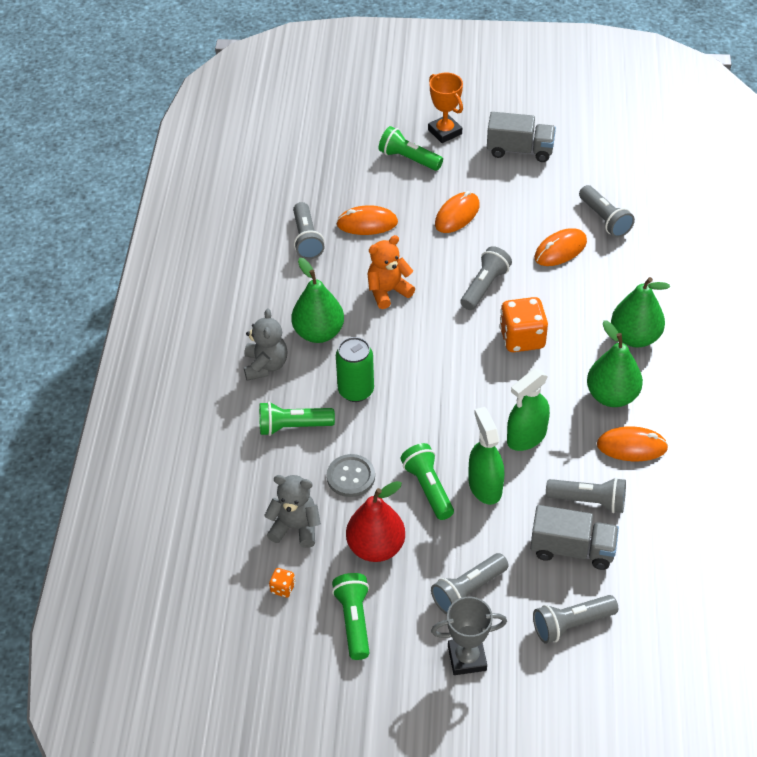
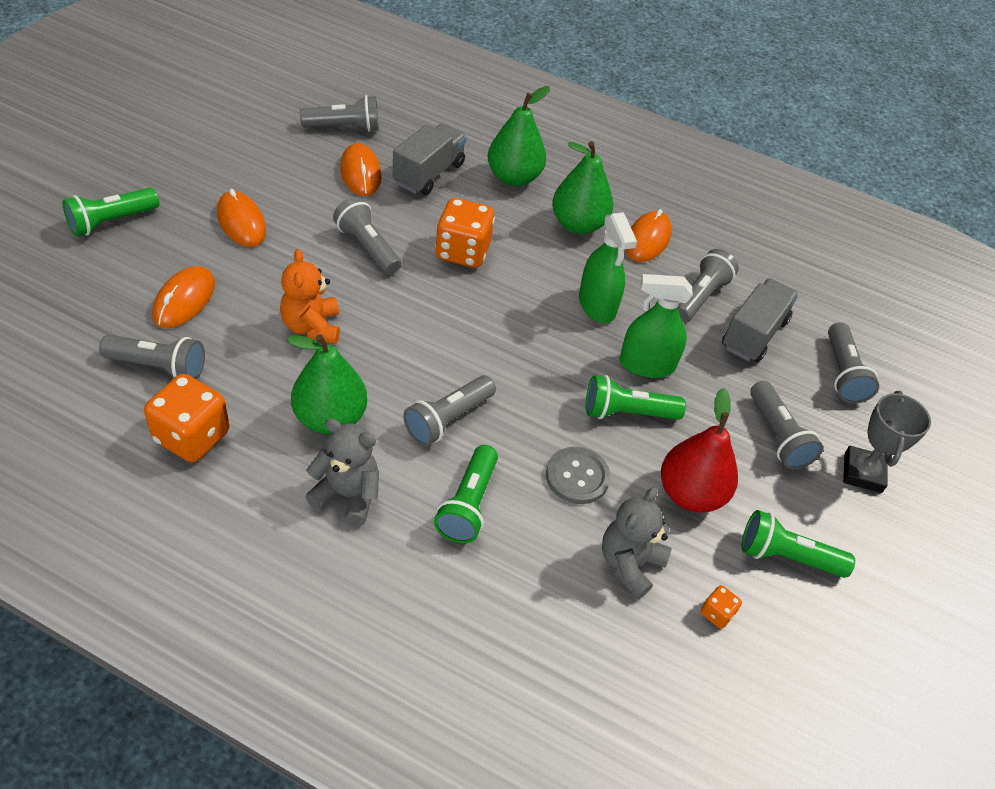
camera: 75 degrees left, 0 degrees up
(265, 278) = (192, 436): none -> orange dice
(356, 391) = (448, 419): green can -> grey flashlight
(445, 132) = (99, 176): orange trophy -> none
(520, 150) = (189, 137): grey truck -> grey truck (429, 174)

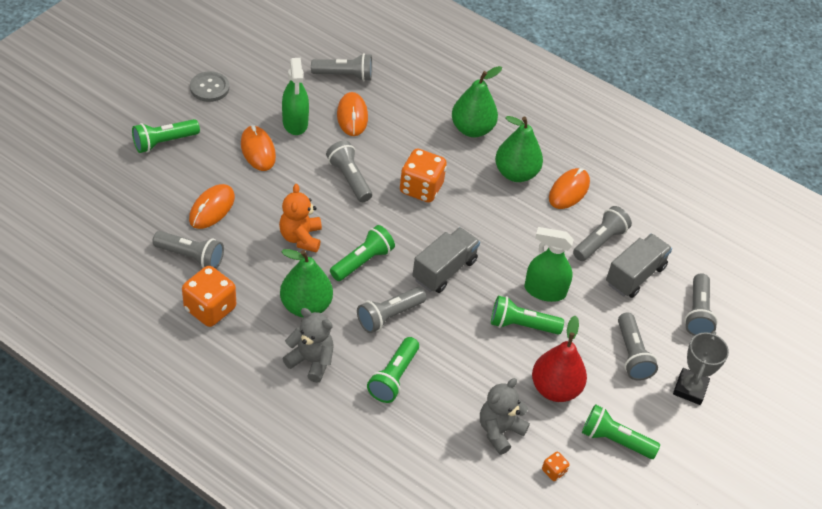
camera: 10 degrees right, 0 degrees up
(400, 350) = (362, 261): none -> green flashlight
(429, 174) = (405, 121): grey truck -> grey truck (444, 270)
(577, 477) = (475, 367): grey button -> grey button (209, 88)
(597, 305) = (516, 241): green spray bottle -> green spray bottle (295, 122)

